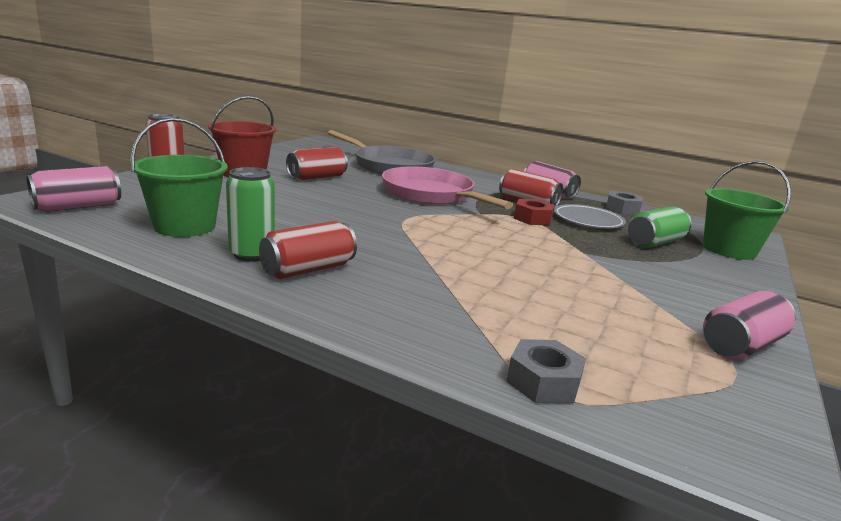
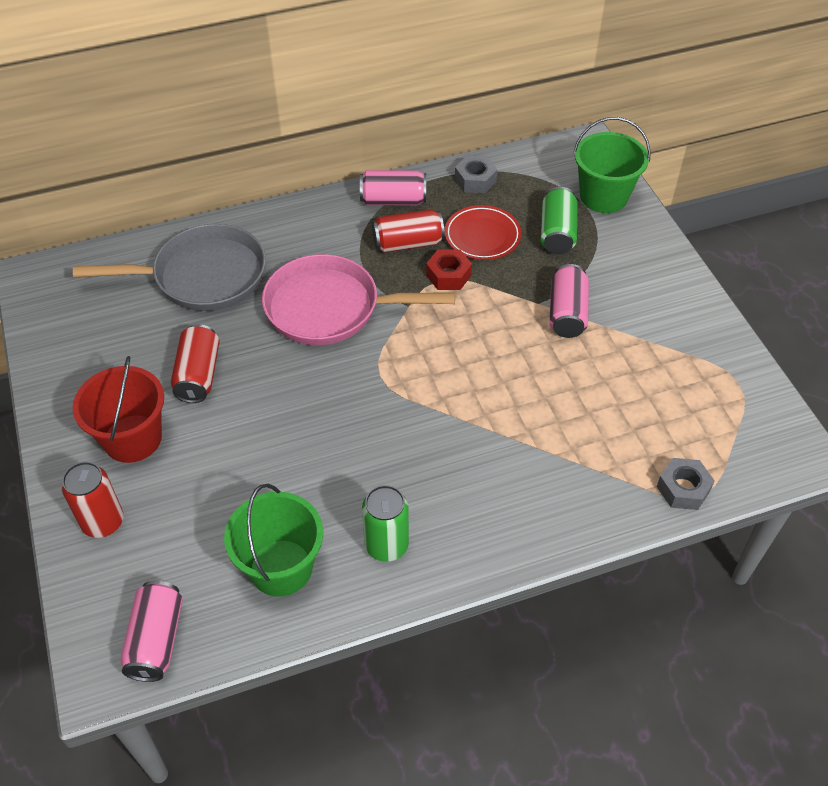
camera: 45 degrees left, 30 degrees up
(308, 269) = (445, 521): red can -> none
(588, 221) = (482, 236): grey plate -> red plate
(741, 345) = (717, 347): pink can -> pink can (567, 313)

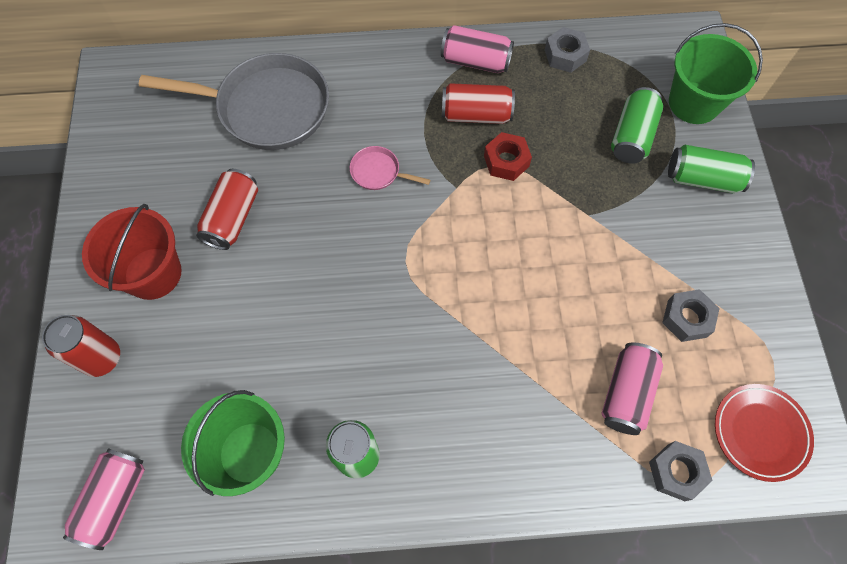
camera: 15 degrees right, 15 degrees up
(330, 308) = (378, 172): pink pan -> pink pan, size x0.43
(482, 236) = (553, 123): red plate -> red plate (760, 433)
(567, 313) = (614, 233): pink can -> pink can (626, 393)
(631, 254) = (702, 179): none -> green can
(653, 366) = (687, 318): none -> grey nut

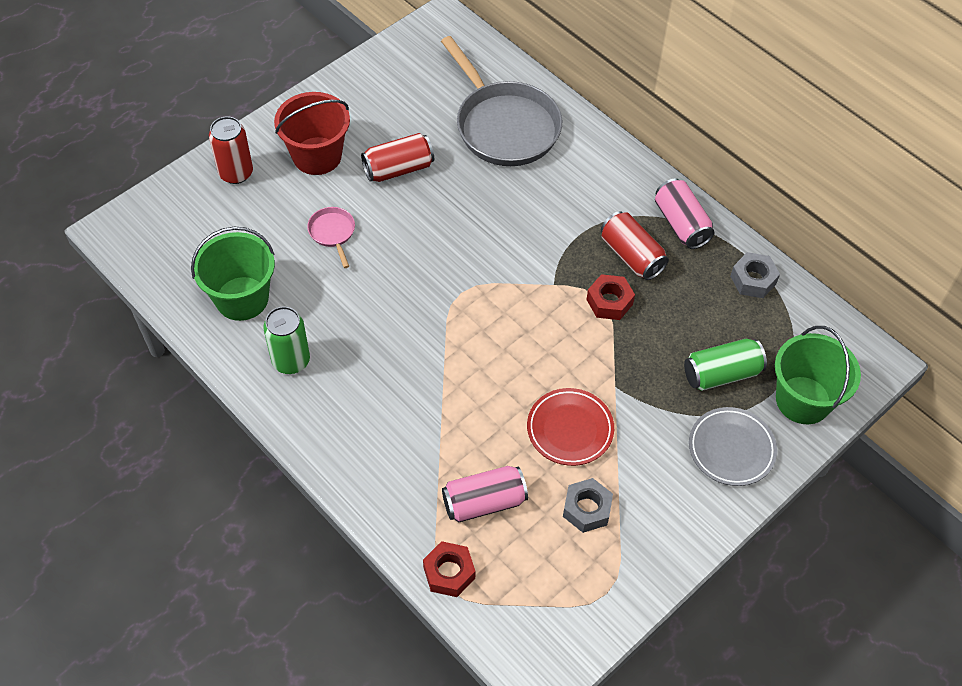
camera: 50 degrees right, 10 degrees down
(115, 499) = (153, 248): pink can -> none
(378, 172) = (518, 228): pink pan -> pink pan (332, 233)
(676, 472) = (449, 573): grey nut -> red nut
(702, 179) = (731, 449): green can -> grey plate
(760, 433) = (533, 616): red plate -> red plate (570, 429)

